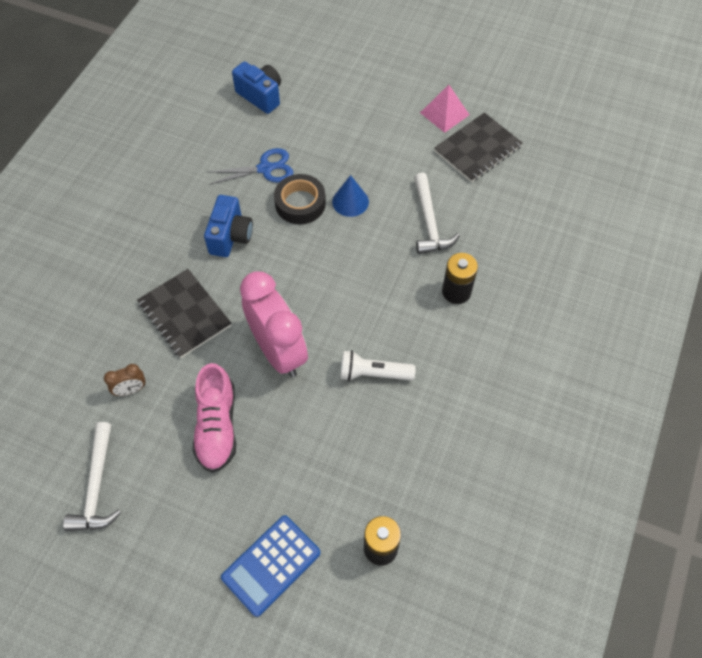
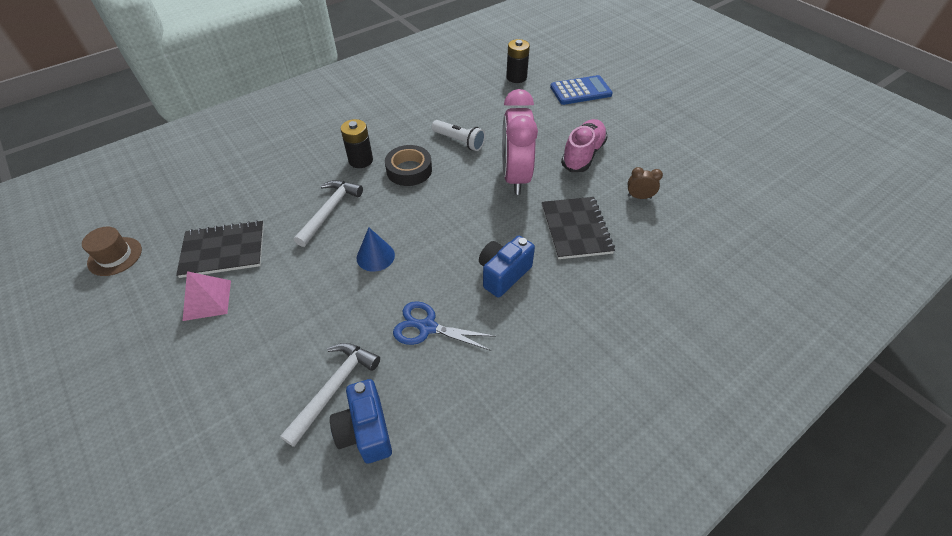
camera: 150 degrees left, 10 degrees down
(97, 486) = (678, 156): white hammer -> white hammer (334, 388)
(300, 203) = (420, 275): black tape -> black tape (409, 170)
(552, 107) = (115, 256): none -> brown hat

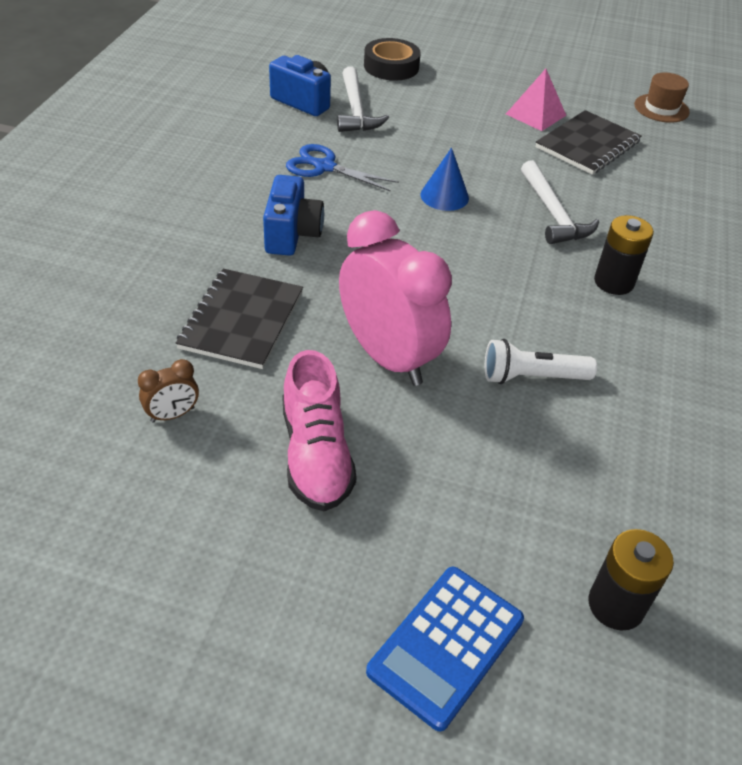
camera: 140 degrees right, 5 degrees down
(409, 170) = (538, 298): black tape -> black tape (391, 66)
(427, 327) = (324, 167): blue scissors -> blue scissors turned 135 degrees counterclockwise
(576, 229) = (242, 320): black notebook -> black notebook turned 60 degrees clockwise

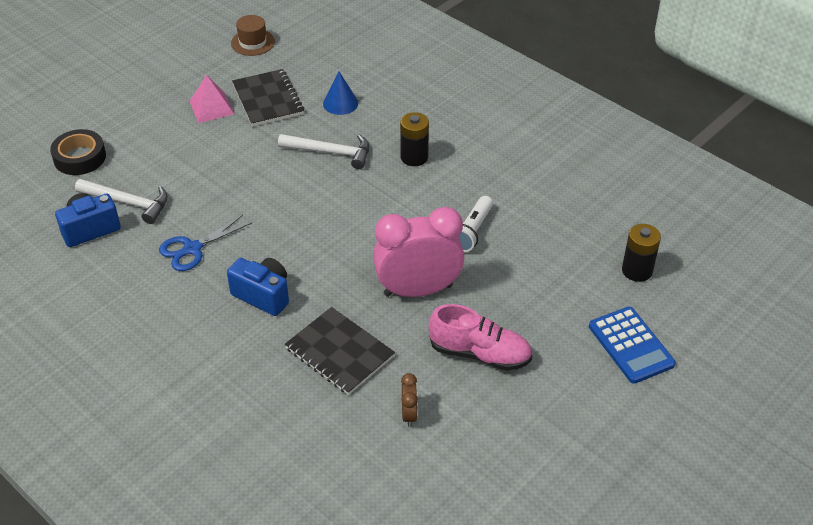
camera: 60 degrees left, 0 degrees up
(444, 196) = (274, 197): blue cone -> blue cone (340, 103)

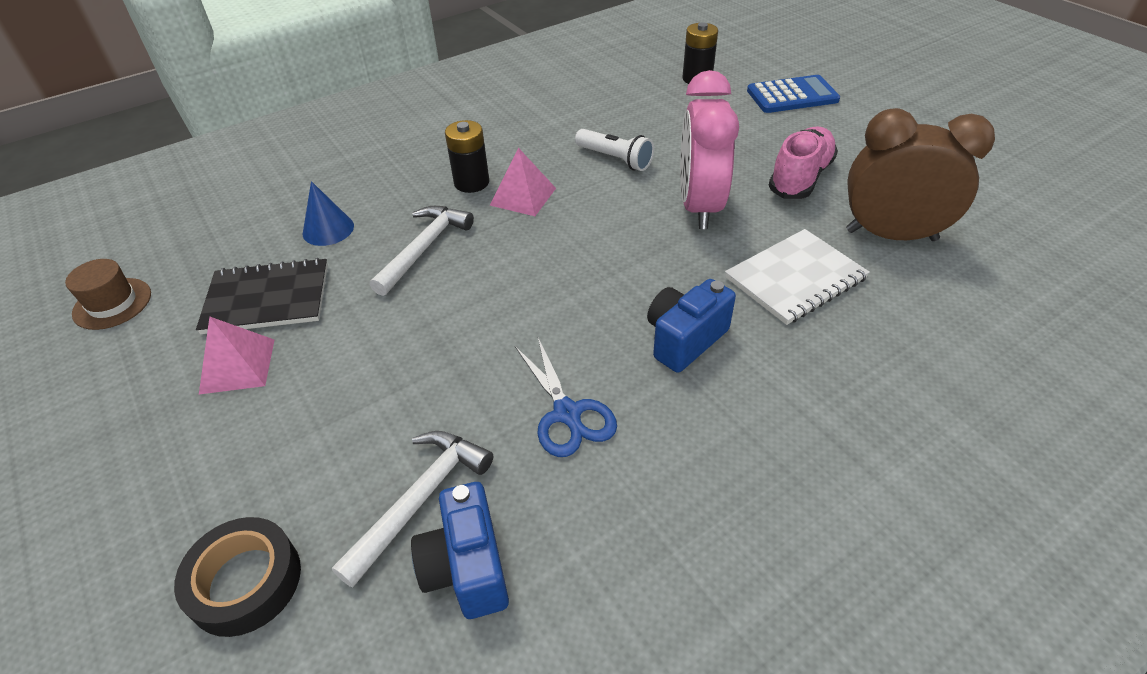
camera: 75 degrees left, 0 degrees up
(339, 352) = (795, 278): black notebook -> white notebook
(404, 188) = (523, 196): none -> pink pyramid
(409, 414) = (891, 235): brown clock -> brown clock, size x2.41

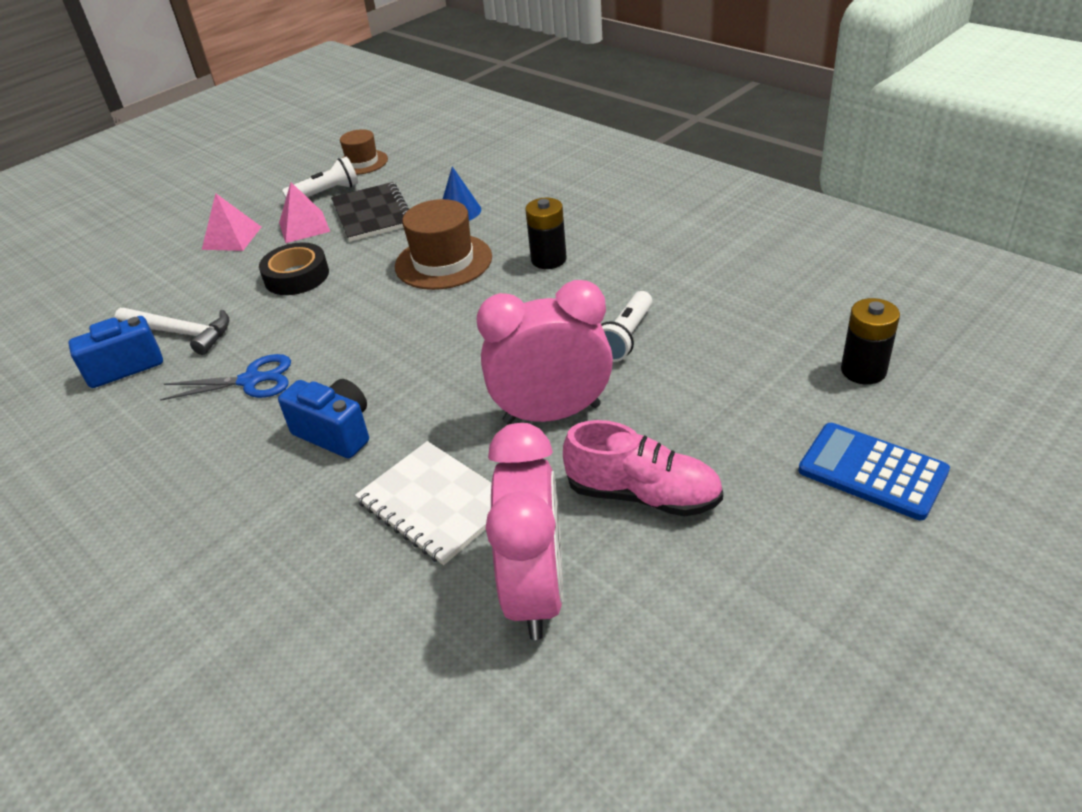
camera: 80 degrees right, 5 degrees down
(163, 342) = (326, 193): none -> white flashlight
(245, 582) = (134, 288): black tape -> black tape (296, 276)
(424, 248) = (443, 262): white hammer -> brown hat
(523, 196) = (535, 293): pink pyramid -> pink pyramid (232, 238)
(567, 413) = (251, 380): blue scissors -> blue scissors turned 150 degrees counterclockwise
(792, 96) = (872, 471): blue calculator -> blue calculator turned 150 degrees clockwise
(891, 235) = (536, 591): brown clock -> pink clock

